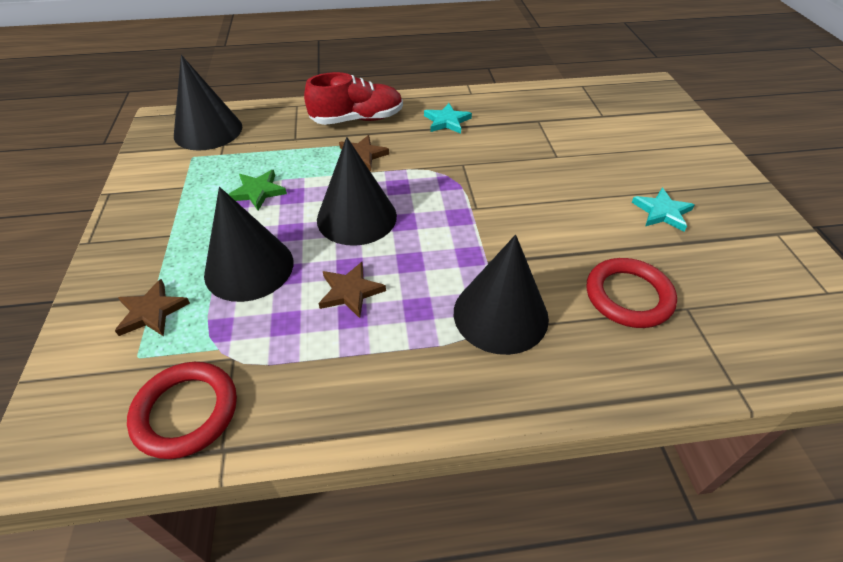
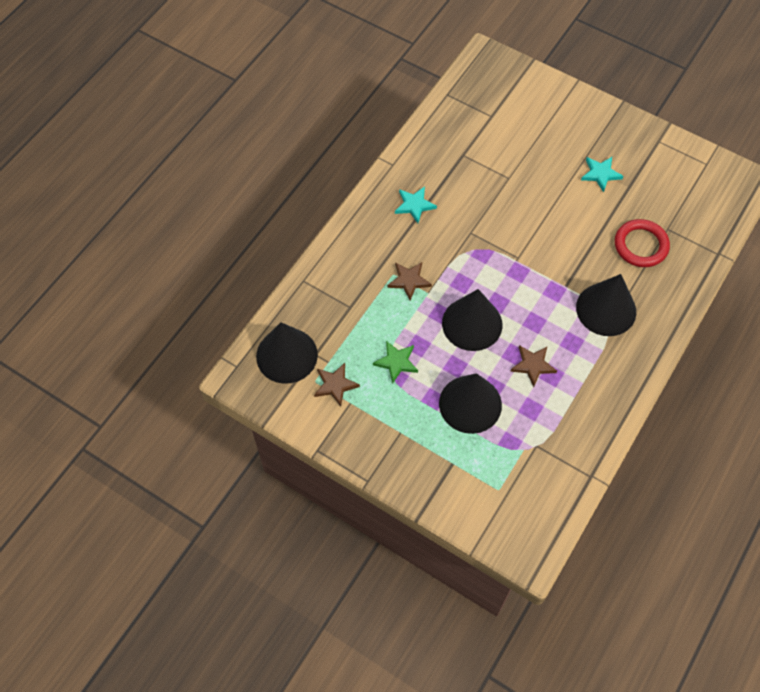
camera: 50 degrees left, 15 degrees up
(152, 312) = (467, 469): brown star -> brown star (335, 385)
(186, 412) = (556, 482): red ring -> none
(357, 119) = (361, 255): red shoe -> none

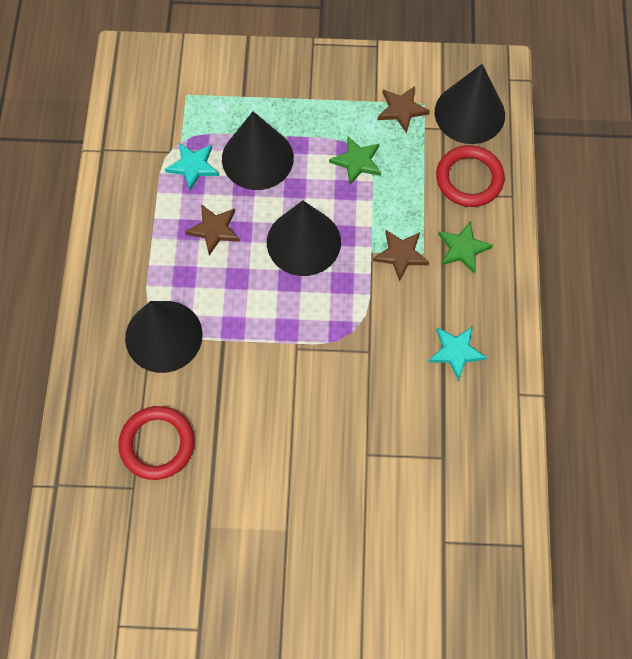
camera: 150 degrees right, 5 degrees up
(324, 307) = (469, 179): none -> red ring
(364, 263) = (463, 249): none -> green star
(600, 174) = (253, 526): turquoise star -> turquoise star (193, 166)

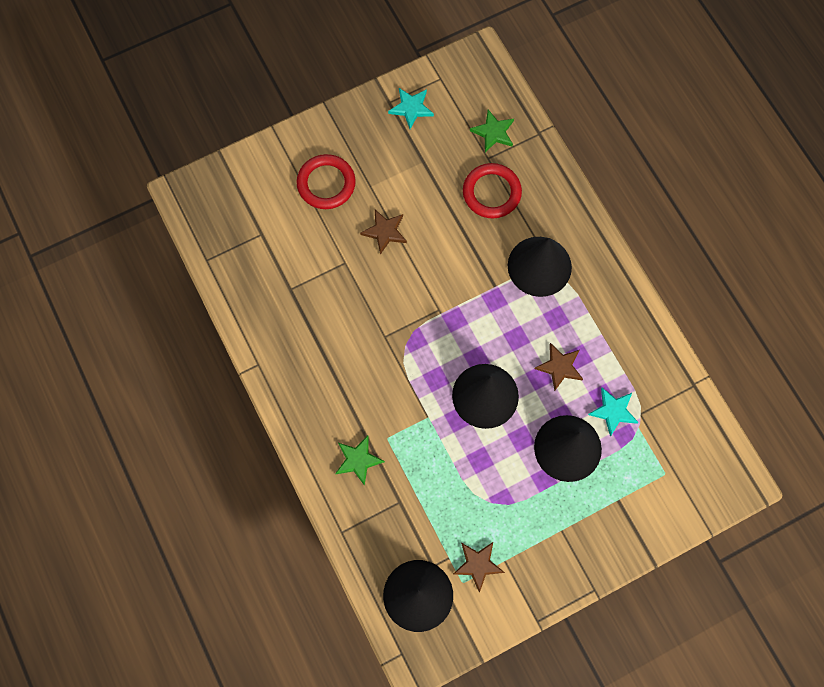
camera: 150 degrees right, 5 degrees up
(357, 161) = (486, 491): green star -> green star (493, 132)
(401, 255) = (404, 427): brown star -> brown star (385, 232)
(456, 352) = (320, 371): turquoise star -> turquoise star (411, 108)
(469, 179) = (385, 528): red ring -> red ring (326, 184)

